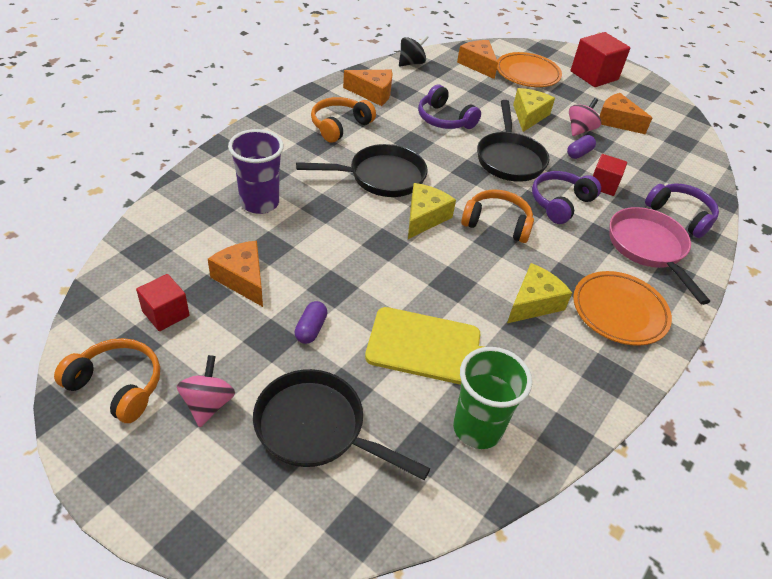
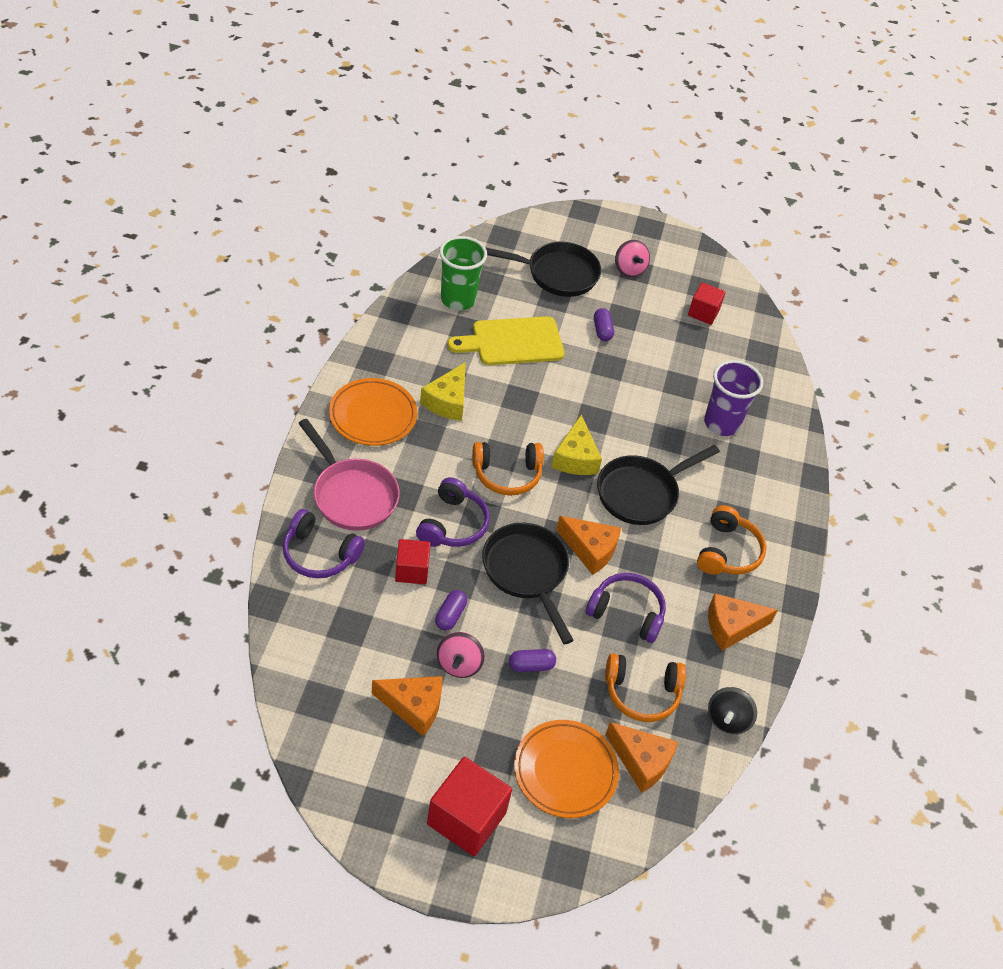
camera: 155 degrees right, 5 degrees up
(117, 386) = (688, 265): orange headphones -> orange headphones (642, 693)
(242, 279) = (676, 352): orange cheese -> orange cheese (590, 549)
(529, 116) = (531, 665): yellow cheese -> purple capsule

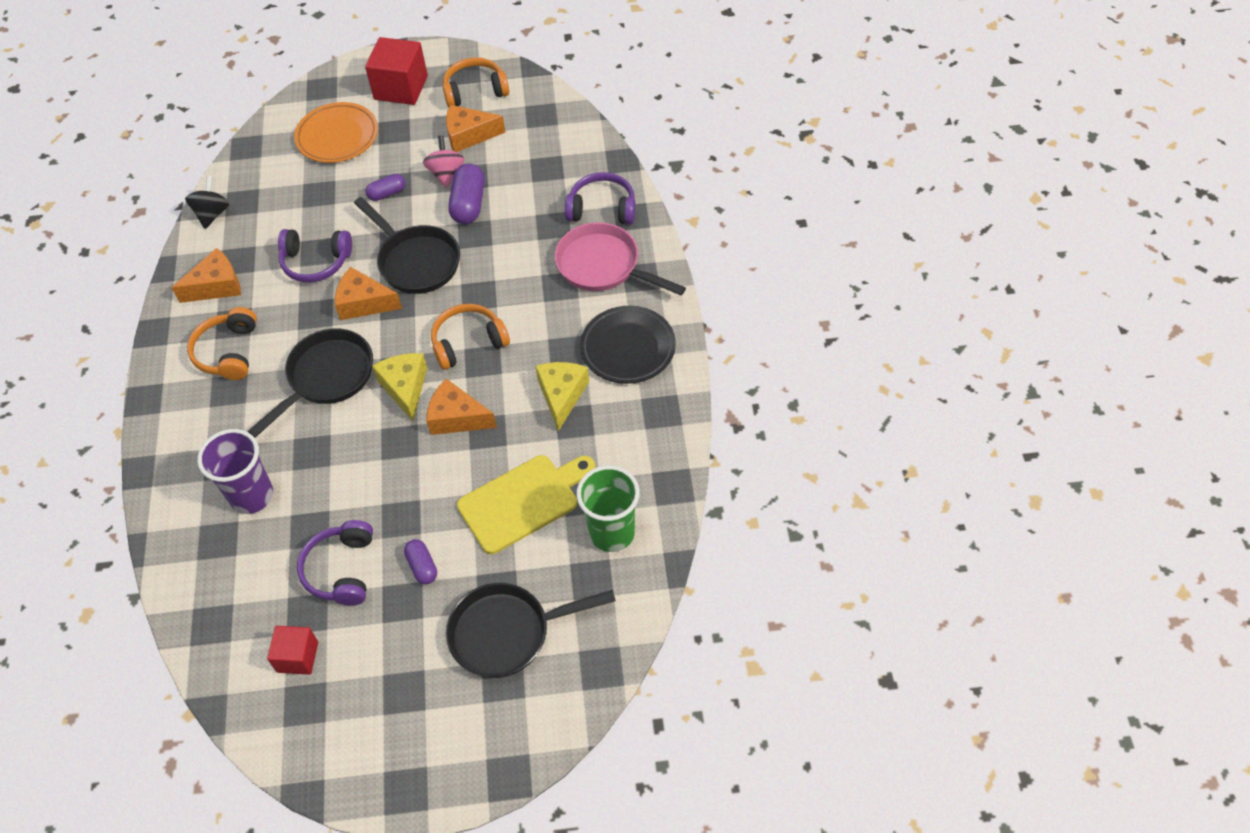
camera: 170 degrees right, 5 degrees up
(373, 416) = (628, 348): orange plate -> black plate
(411, 570) = (517, 225): red cube -> none
(450, 615) = (469, 204): purple capsule -> purple capsule, size x1.68
(453, 524) = (499, 276): purple headphones -> purple headphones (341, 570)
(629, 269) = (414, 688): pink spinning top -> none
(641, 761) = (279, 162): orange cheese -> orange cheese (457, 417)
(642, 693) = (289, 207): orange headphones -> orange headphones (475, 91)

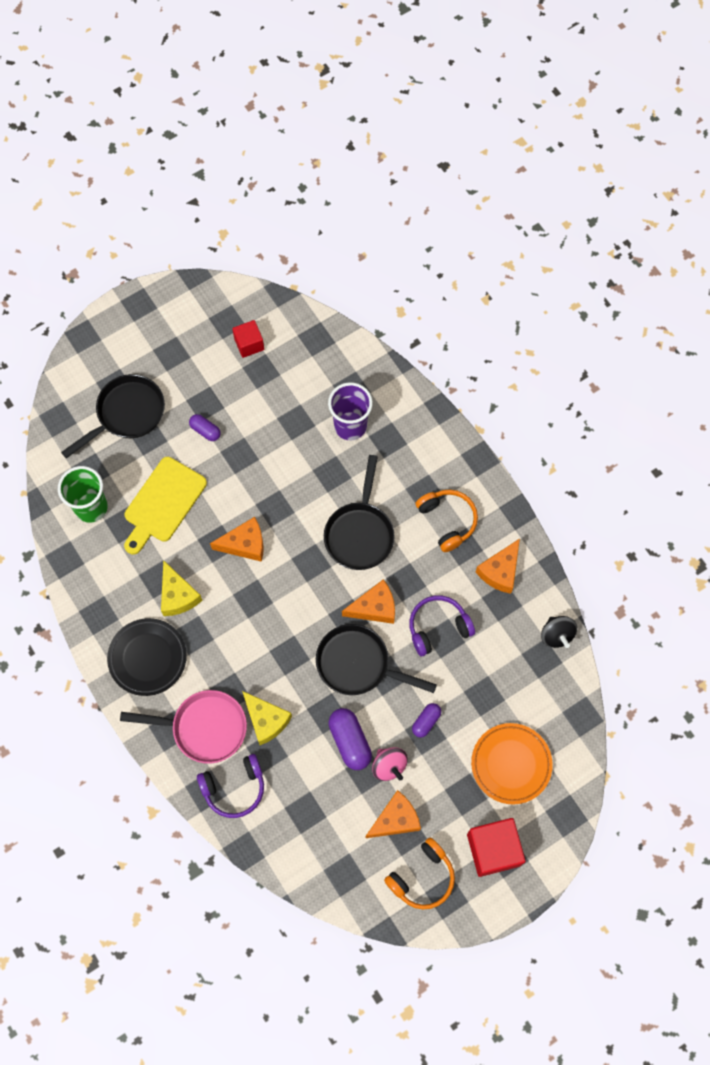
camera: 150 degrees right, 15 degrees up
(341, 570) = (257, 405): purple headphones -> none
(405, 388) = (296, 550): yellow cheese -> yellow cheese (266, 720)
(468, 342) = (272, 609): orange headphones -> none

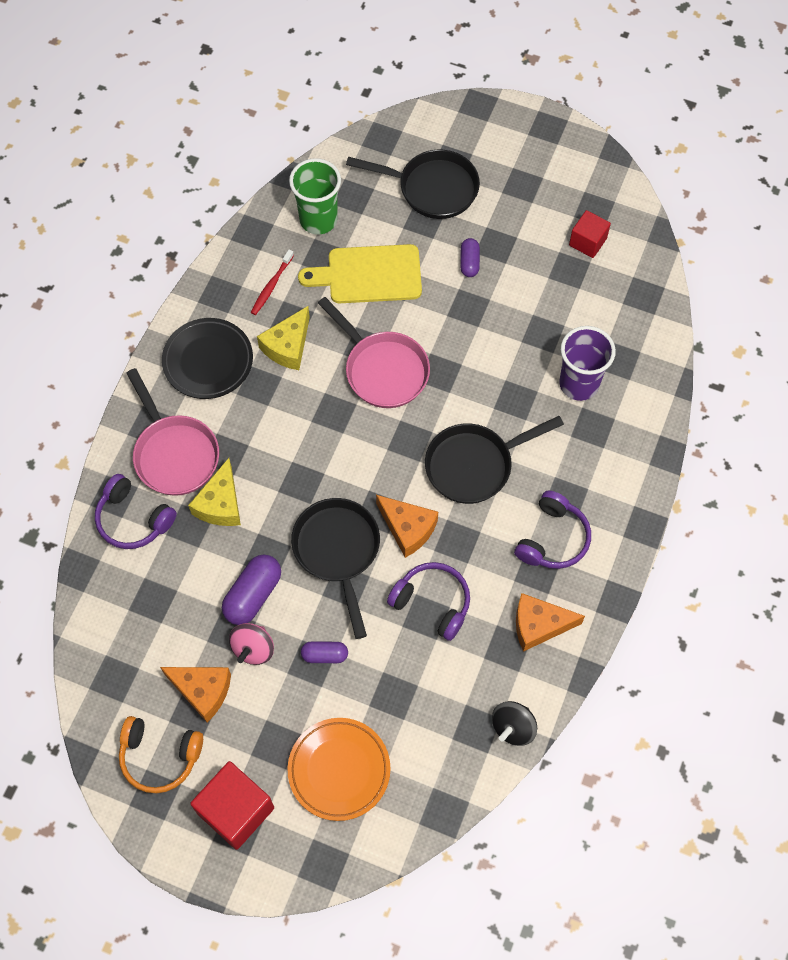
camera: 55 degrees right, 5 degrees down
(120, 575) = (271, 286): none -> red toothbrush
(244, 544) = (382, 370): orange cheese -> pink pan
(447, 521) = (553, 539): orange headphones -> purple headphones

